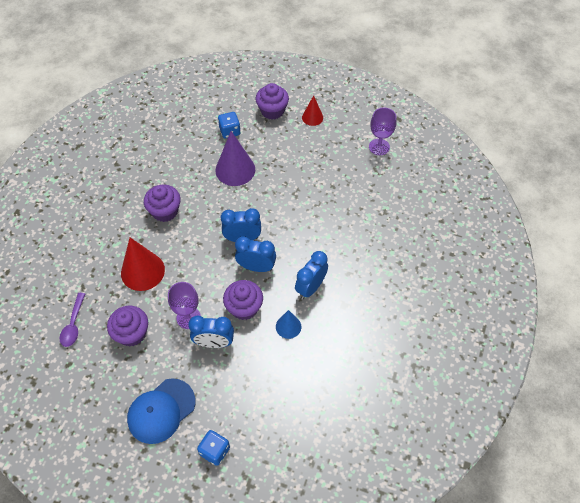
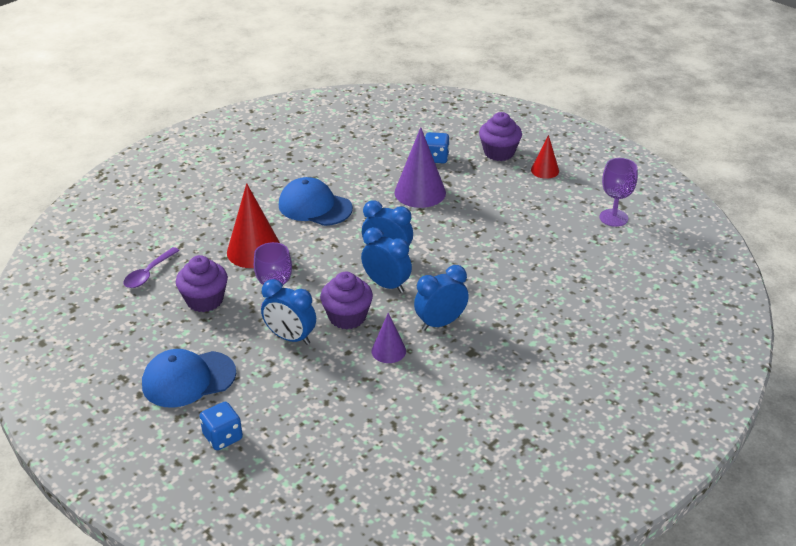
camera: 25 degrees right, 20 degrees down
(165, 211) = (315, 207): purple cupcake -> blue cap
(288, 326) = (388, 351): blue cone -> purple cone

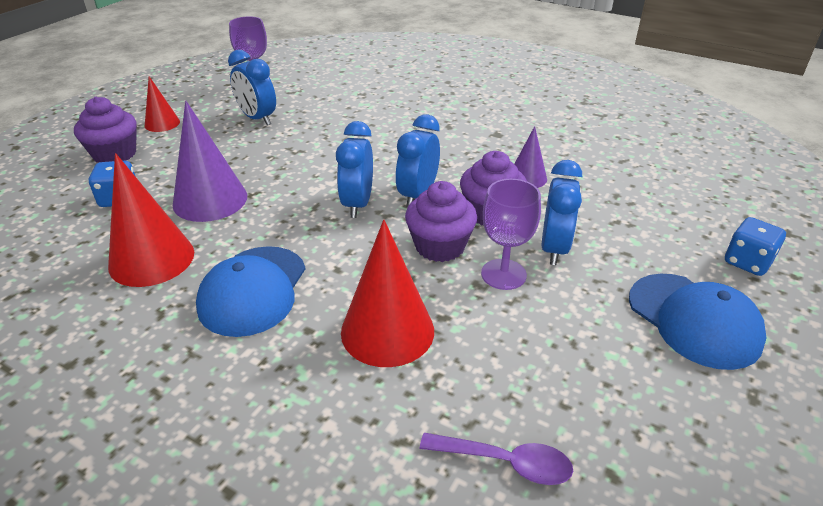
camera: 105 degrees left, 0 degrees up
(205, 300) = (533, 354): purple cupcake -> purple cupcake (440, 246)
(363, 172) = (151, 259): none -> red cone
(440, 323) = (465, 154): blue clock -> blue clock (257, 118)

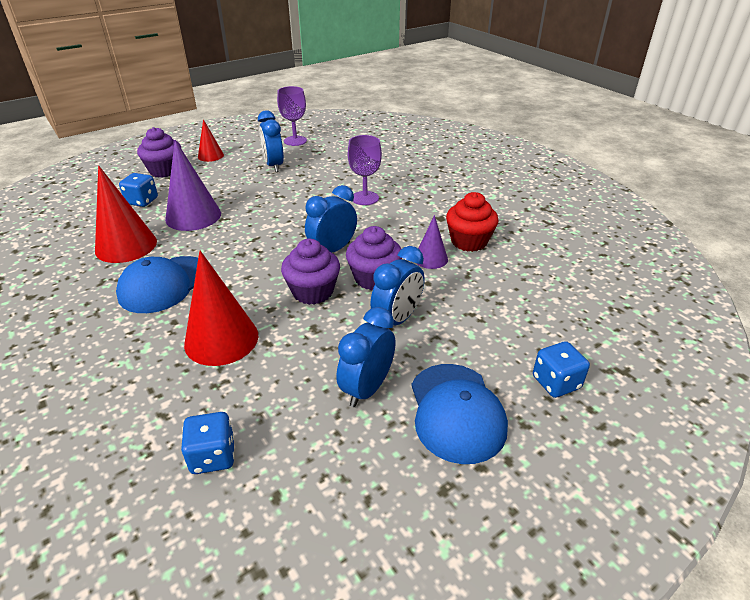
camera: 25 degrees right, 0 degrees up
(357, 204) = (284, 245): blue clock -> blue clock (367, 388)
(503, 274) = (339, 326): purple goblet -> purple goblet (365, 198)
(506, 462) = (213, 456): purple spoon -> blue dice
(547, 151) = (469, 241): none -> red cupcake

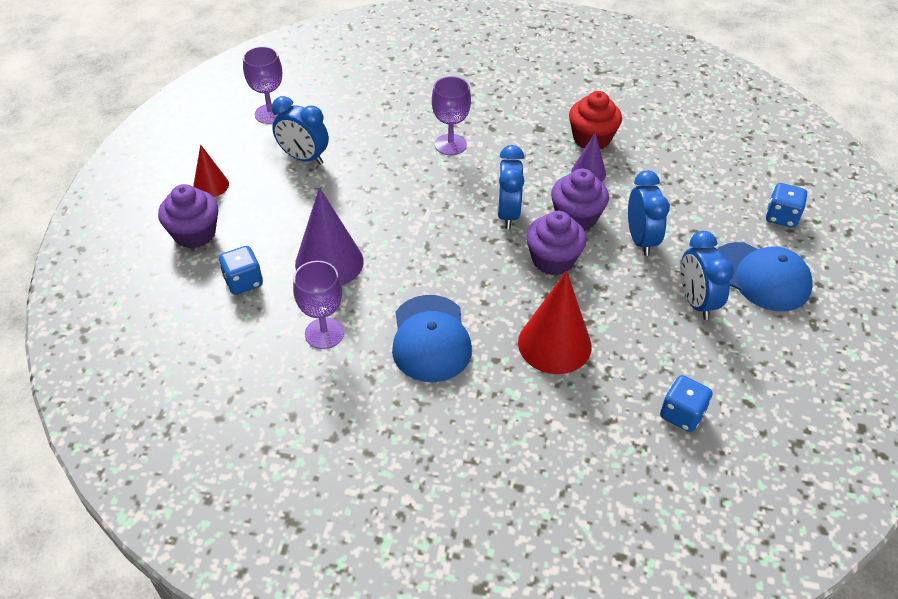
camera: 45 degrees left, 10 degrees up
(126, 246) = (324, 333): red cone -> purple goblet

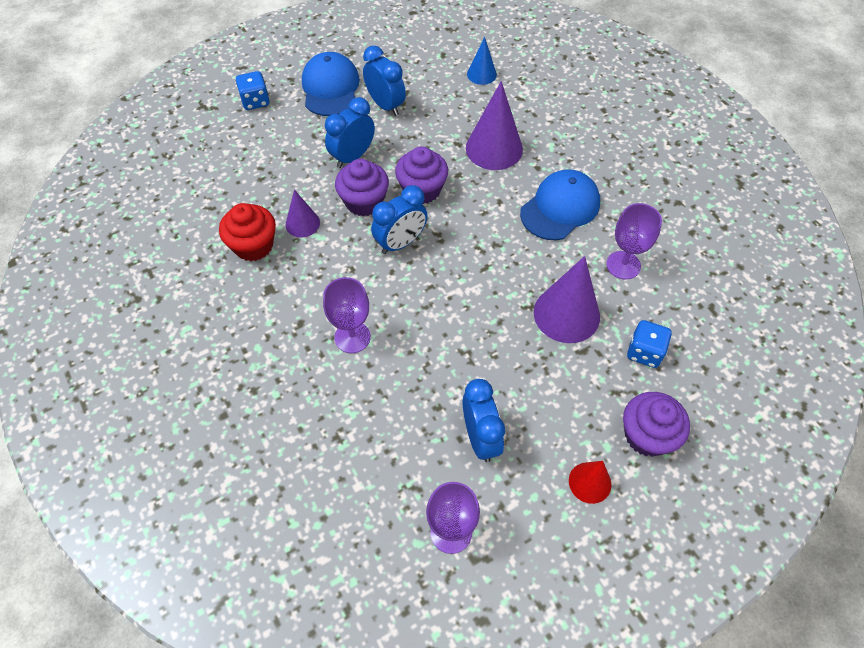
camera: 130 degrees left, 10 degrees up
(554, 344) = (494, 148): red cone -> purple cone
(682, 414) = (481, 74): blue dice -> blue cone
(696, 302) = (385, 105): blue clock -> blue clock turned 75 degrees counterclockwise

